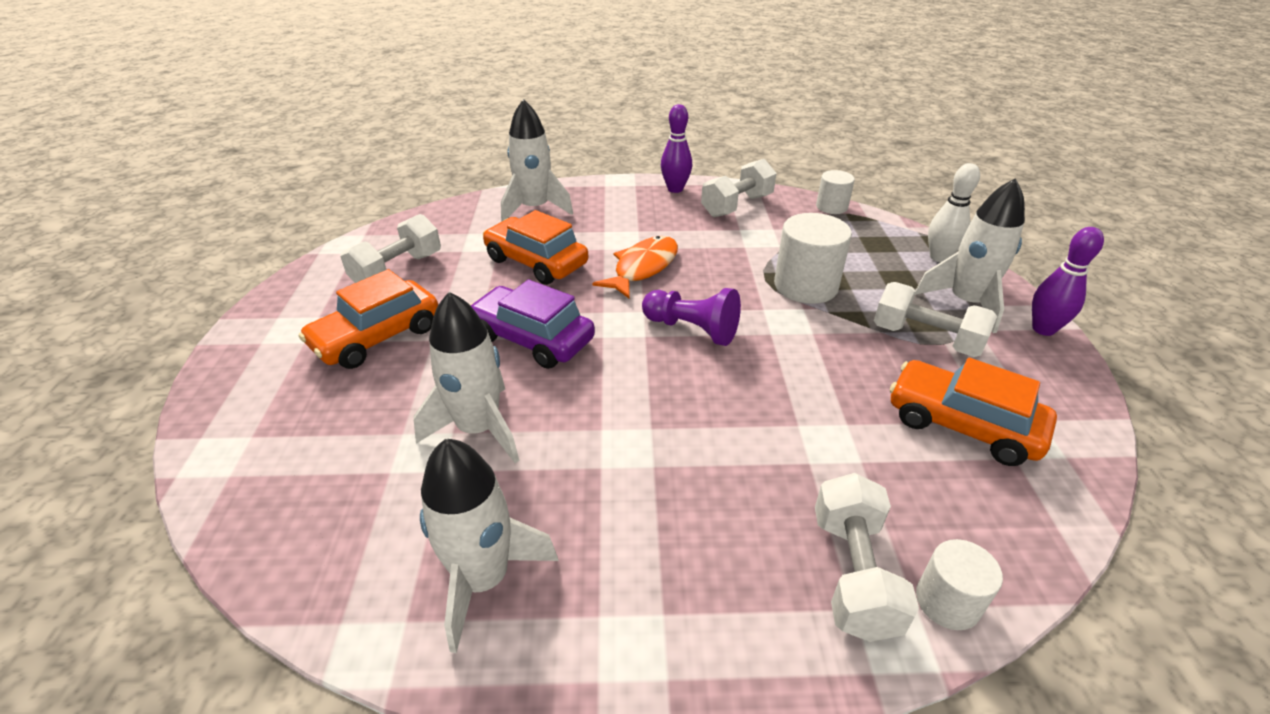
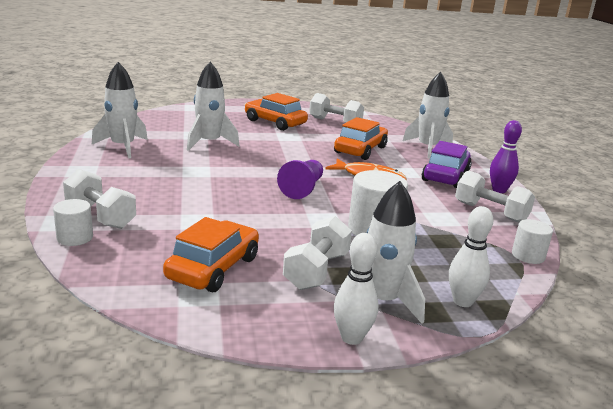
camera: 80 degrees right, 15 degrees down
(532, 339) = (281, 150): purple car -> purple car (445, 176)
(853, 574) = (100, 216): white dumbbell -> white dumbbell turned 45 degrees clockwise
(1043, 329) = (352, 338): purple bowling pin -> white bowling pin

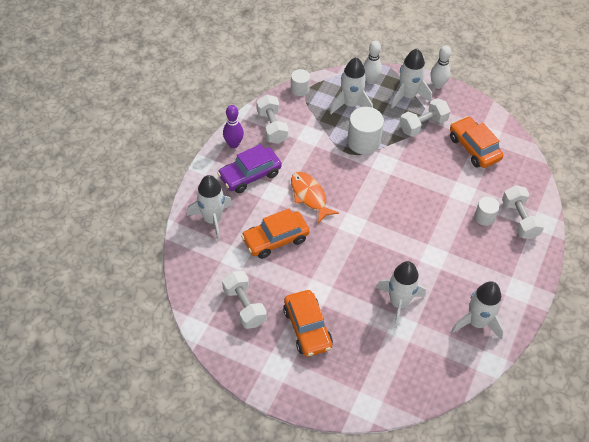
camera: 145 degrees left, 30 degrees up
(75, 238) = (538, 202): white cylinder -> white cylinder (484, 217)
(213, 268) = (474, 148): orange car -> orange car turned 90 degrees clockwise
(303, 189) = (372, 200): purple pawn -> none
(443, 261) = (350, 104): none -> white rocket

